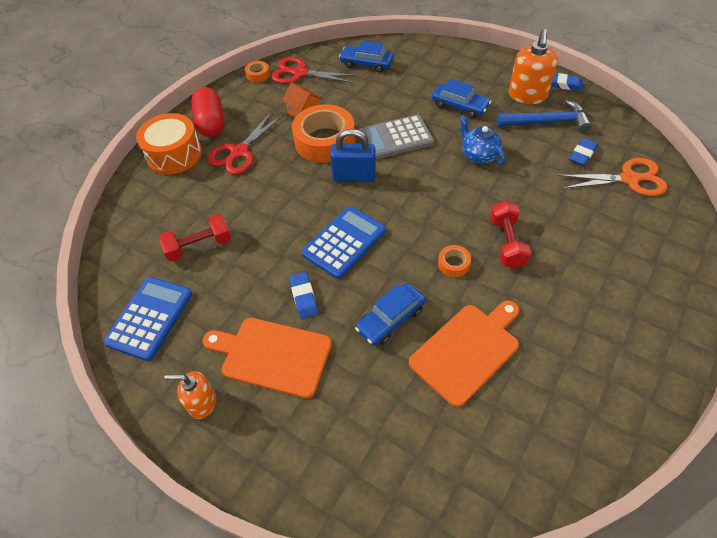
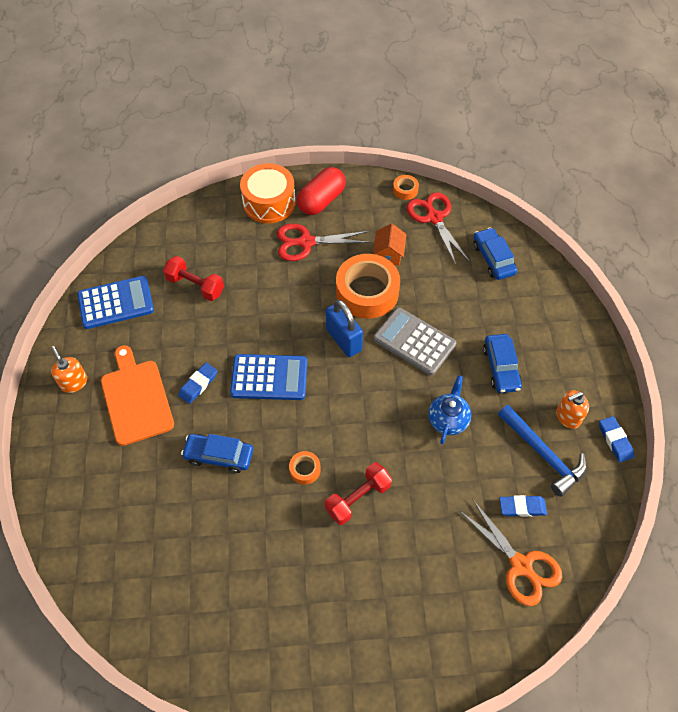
camera: 50 degrees right, 5 degrees up
(467, 350) = (226, 527): orange cutting board -> none
(527, 95) = (567, 417): orange soap dispenser -> orange soap dispenser, size x0.62

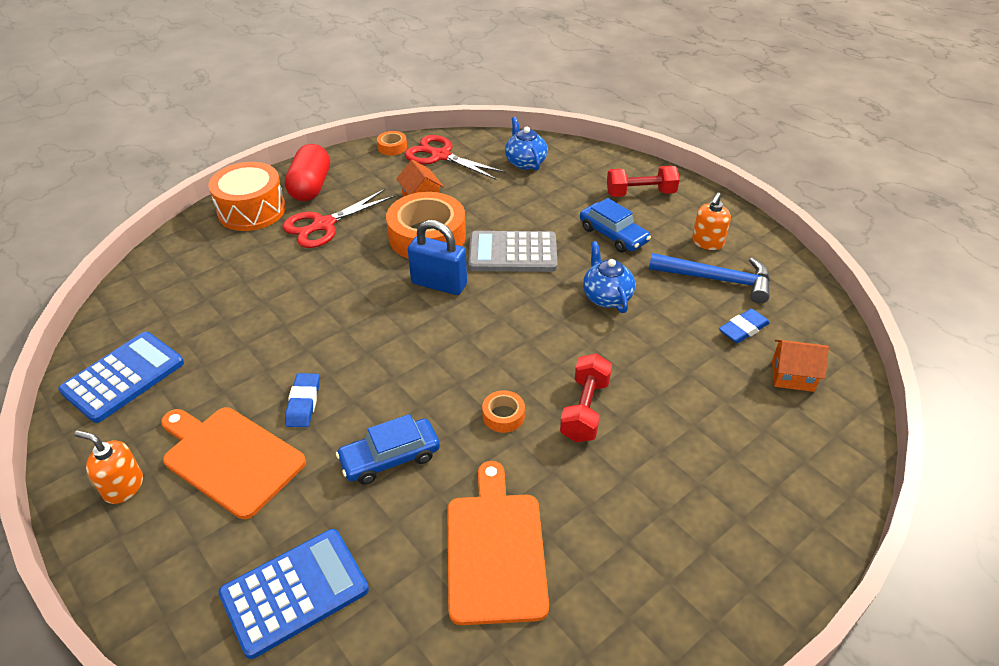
camera: 35 degrees left, 15 degrees down
(195, 285) = (221, 315): red dumbbell -> red dumbbell (640, 193)
(231, 556) = (495, 550): none -> orange cutting board
(269, 377) = (385, 354): blue calculator -> blue calculator (294, 592)
(493, 258) = (525, 162): blue car -> blue teapot
(521, 566) = (792, 375): orange scissors -> orange house
(615, 440) = (762, 240): blue eraser -> none

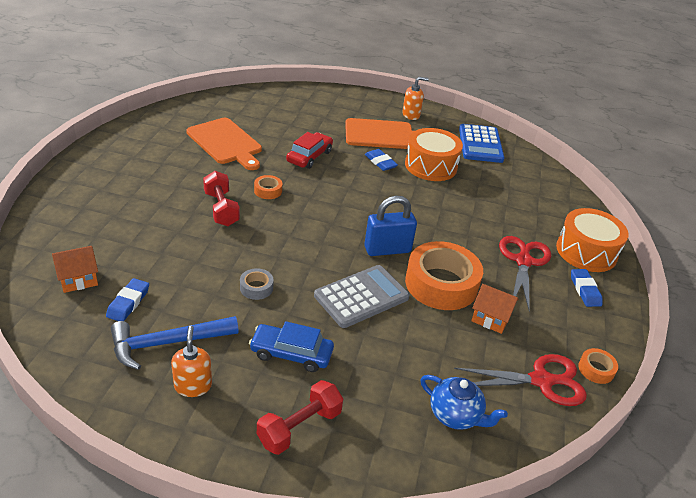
camera: 140 degrees right, 5 degrees down
(246, 368) = (431, 166): none -> orange drum
(294, 592) = (299, 111): blue calculator -> none
(311, 187) = (585, 290): red capsule -> blue eraser
(390, 458) = (309, 156): blue car -> red car
(606, 297) = (256, 288): blue teapot -> grey tape

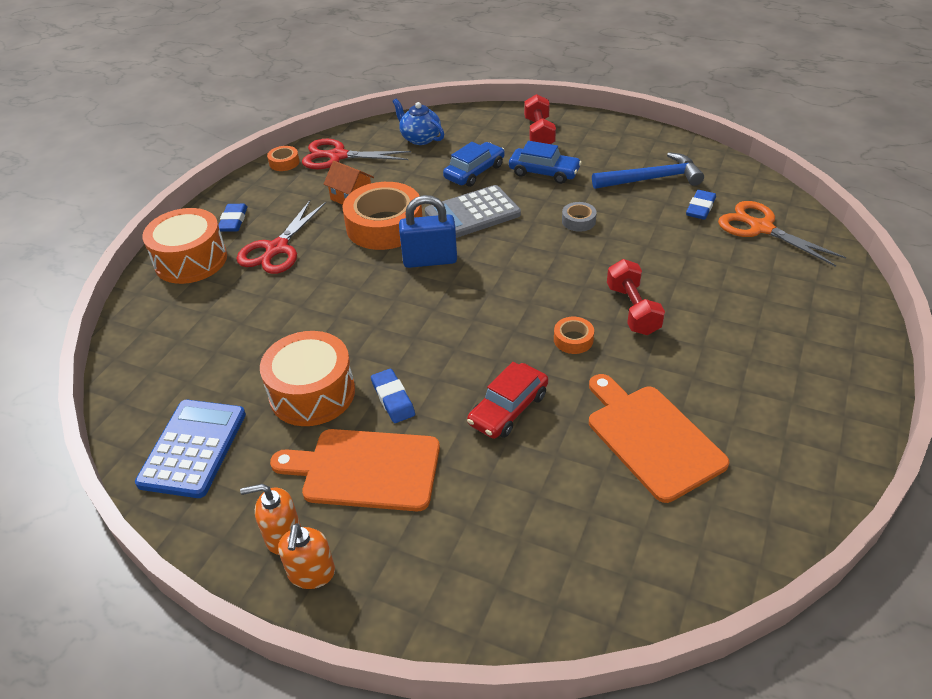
camera: 165 degrees left, 5 degrees up
(78, 279) = (760, 228): orange house -> orange scissors
(193, 386) = (622, 154): orange soap dispenser -> orange soap dispenser (311, 573)
(299, 427) = (539, 133): red dumbbell -> red dumbbell turned 60 degrees counterclockwise
(371, 354) = (474, 172): none -> blue car

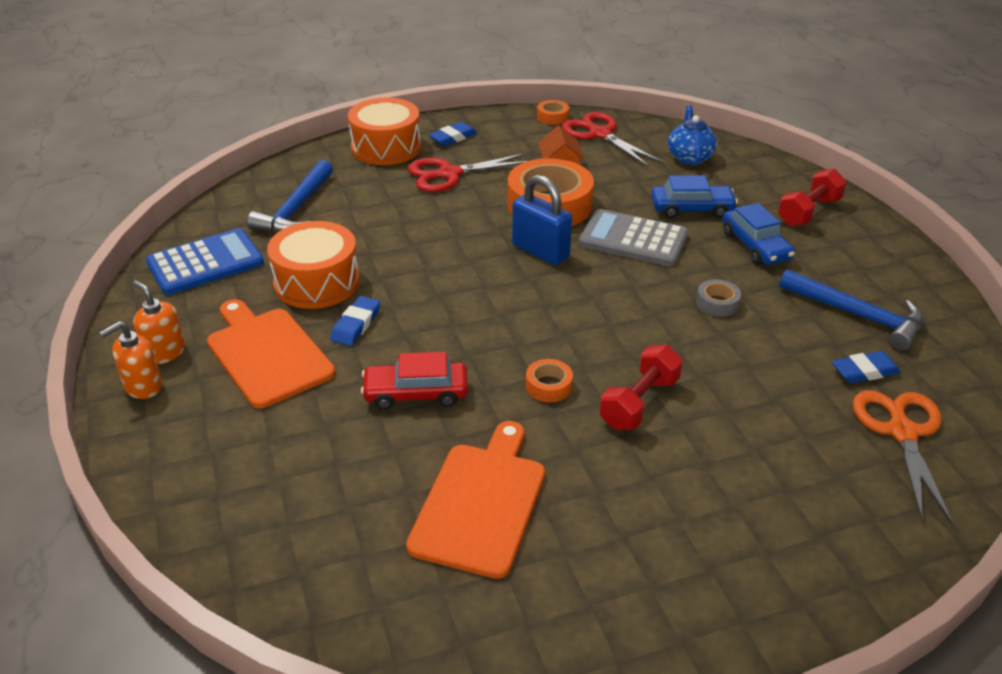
camera: 45 degrees right, 5 degrees down
(198, 354) = (296, 209): none -> blue hammer

